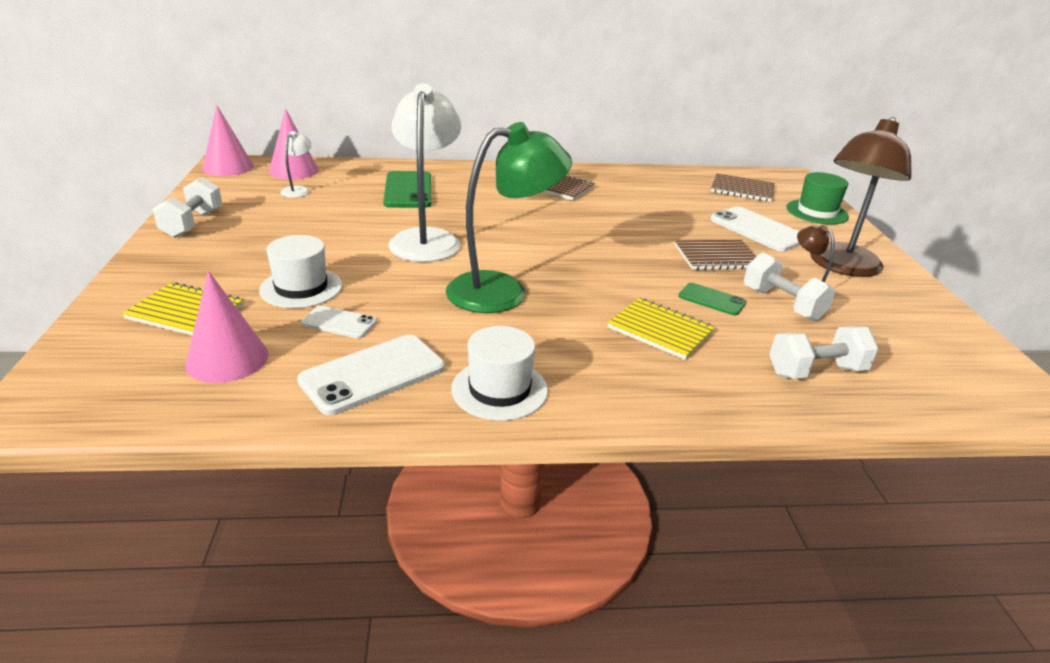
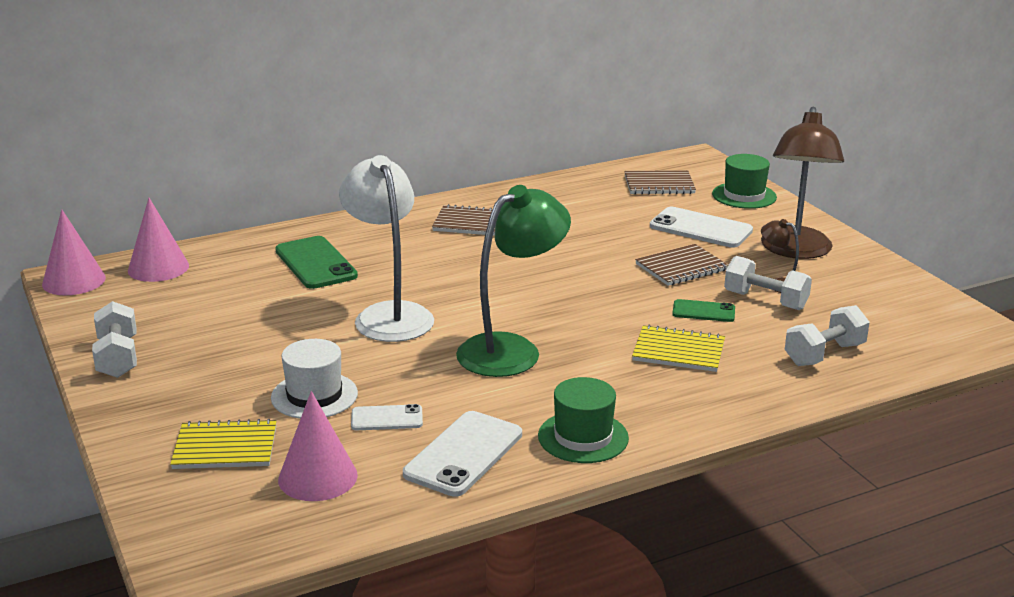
camera: 20 degrees left, 5 degrees down
(298, 190) = (192, 291): white lamp -> none
(499, 389) = (583, 437): white hat -> green hat

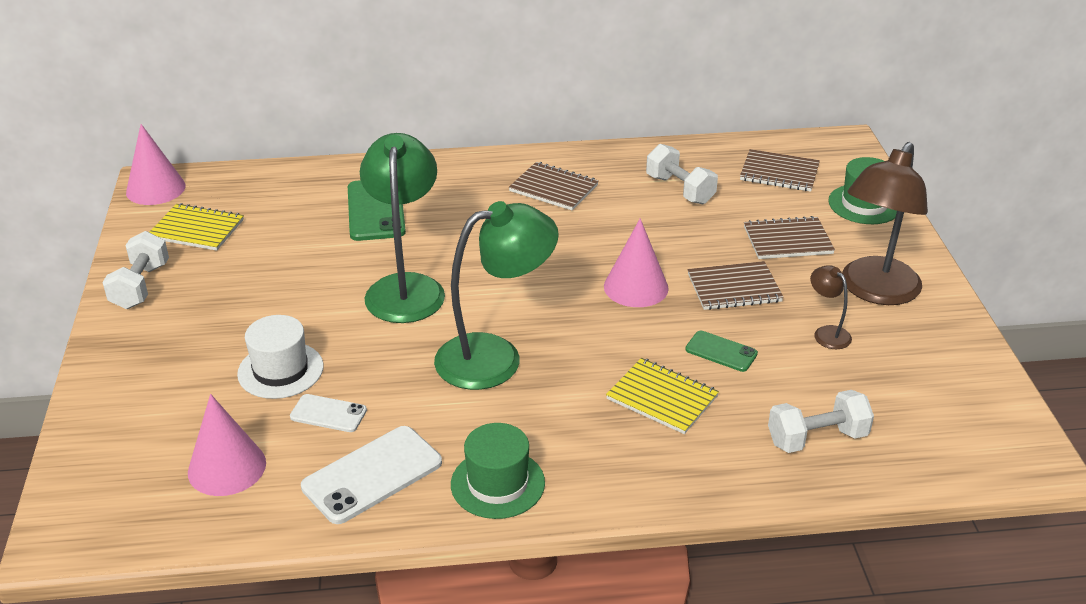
camera: 20 degrees right, 10 degrees up
(158, 268) = (234, 188): pink cone -> pink cone (636, 287)
(225, 447) = (169, 412): yellow notebook -> yellow notebook (197, 229)
(389, 314) = (406, 287): white lamp -> green lamp
(700, 228) = (787, 240): white phone -> brown notebook
(765, 301) = (797, 352): white dumbbell -> white dumbbell (680, 190)

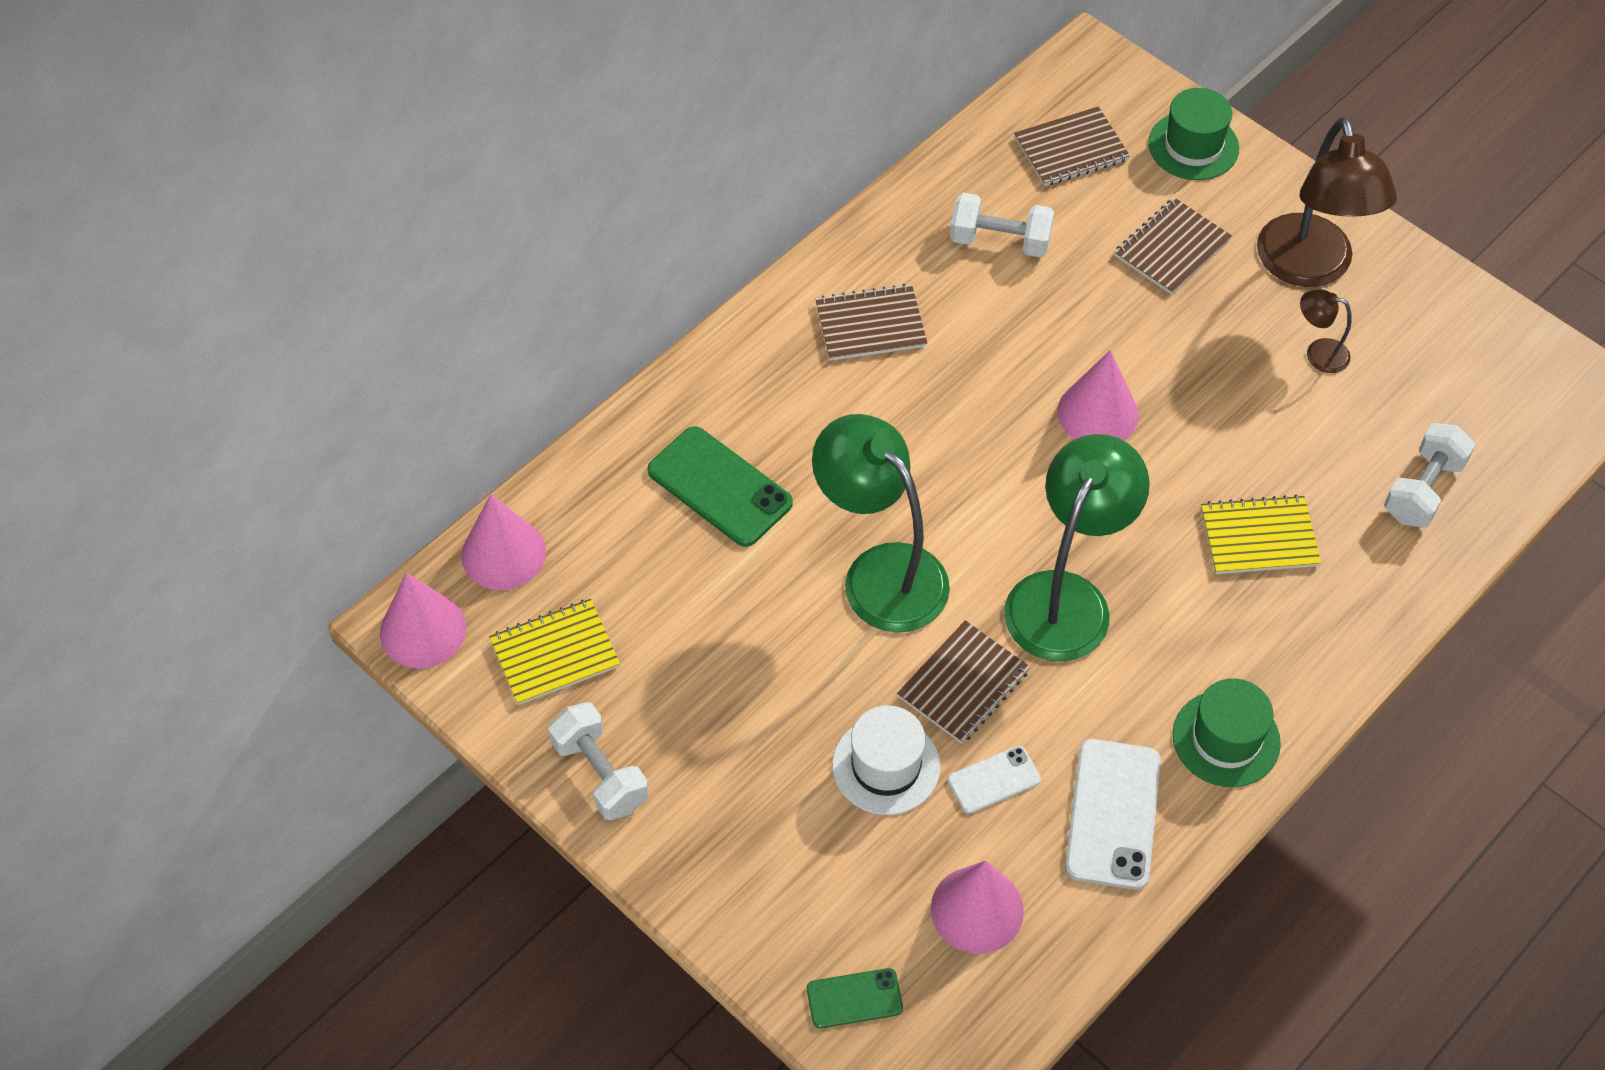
camera: 40 degrees left, 20 degrees up
(235, 181) = (503, 553): none -> pink cone
(721, 351) = (1253, 443): green phone -> green phone (854, 998)
(734, 288) = (1186, 350): brown notebook -> brown notebook (963, 684)

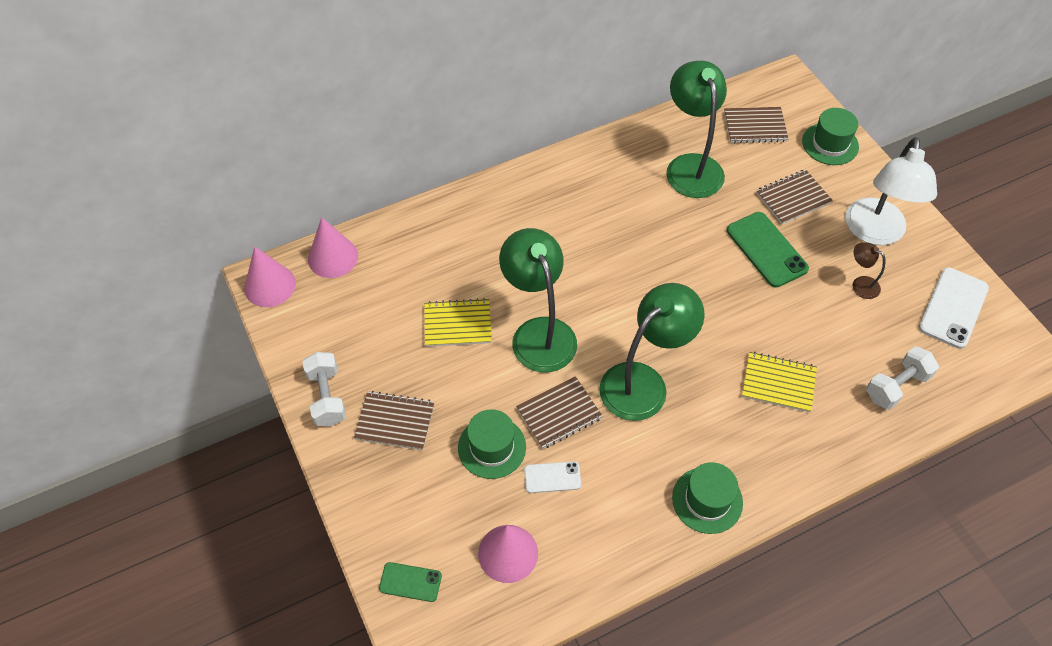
camera: 20 degrees right, 0 degrees up
(555, 653) = (334, 321): yellow notebook -> yellow notebook (457, 324)
(719, 487) = (468, 256): green phone -> green phone (766, 249)
(870, 325) = (595, 191): brown notebook -> brown notebook (395, 421)
(886, 766) = (492, 447): white hat -> green hat
(1000, 241) = (691, 166): white dumbbell -> green lamp
(1098, 413) = (708, 279): pink cone -> none
(1112, 814) = (616, 523): white phone -> white phone (953, 308)
(1309, 268) = (874, 232): brown lamp -> white lamp

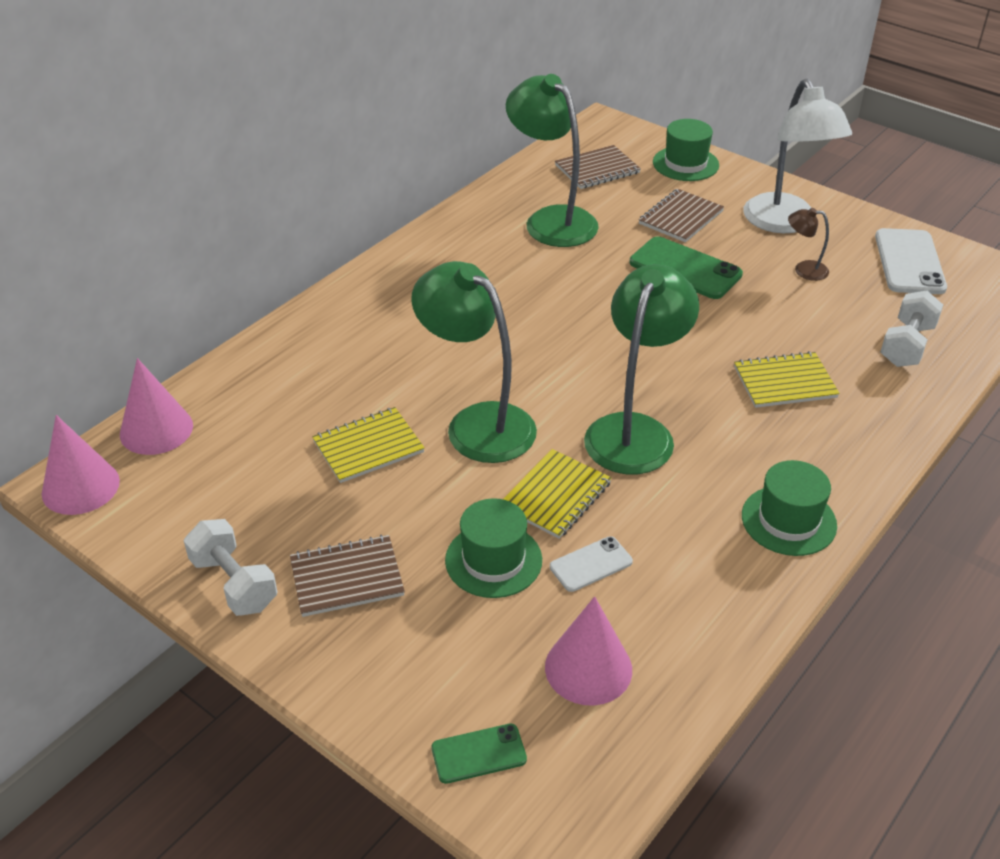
camera: 25 degrees left, 15 degrees down
(559, 413) = (555, 495): brown notebook -> yellow notebook

